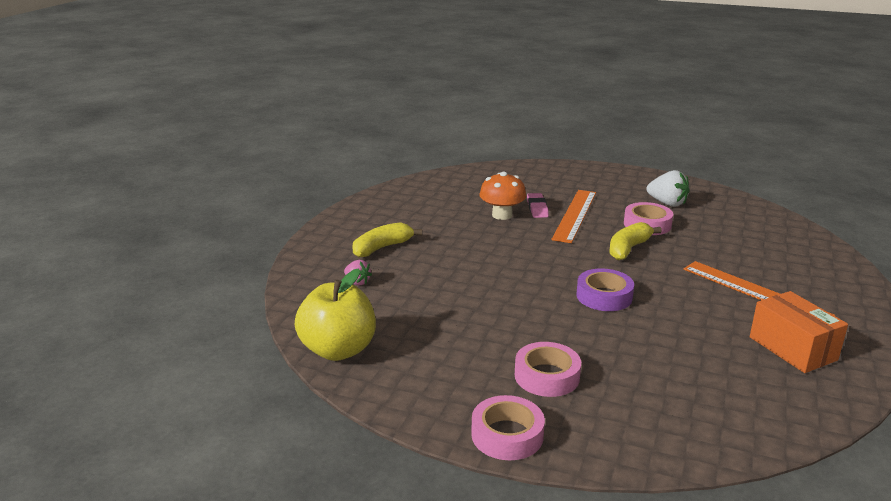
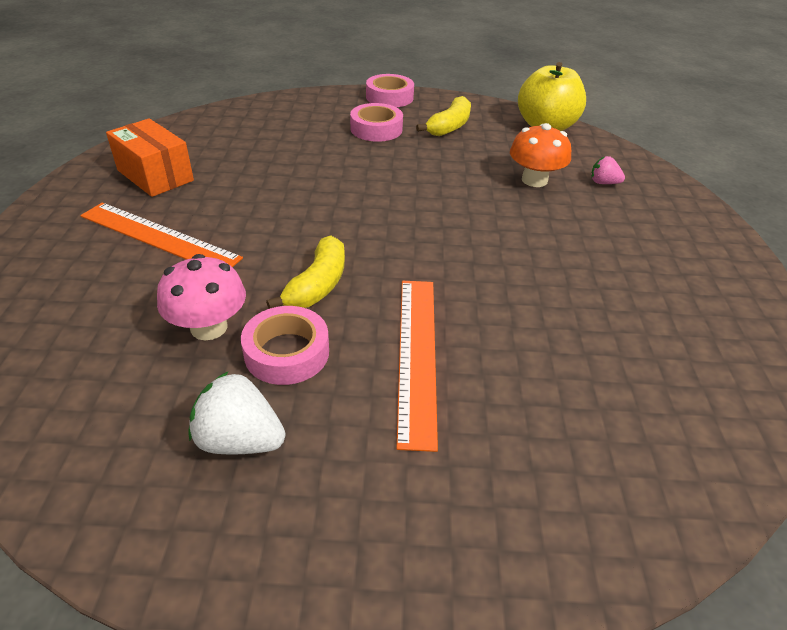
camera: 160 degrees right, 15 degrees up
(382, 248) = (633, 231): yellow banana -> yellow banana (449, 126)
(502, 215) = (536, 329): orange mushroom -> orange mushroom (534, 180)
(537, 208) = (489, 362): pink eraser -> none
(604, 296) = (342, 204): purple tape -> none
(695, 239) = (209, 327): none -> pink mushroom

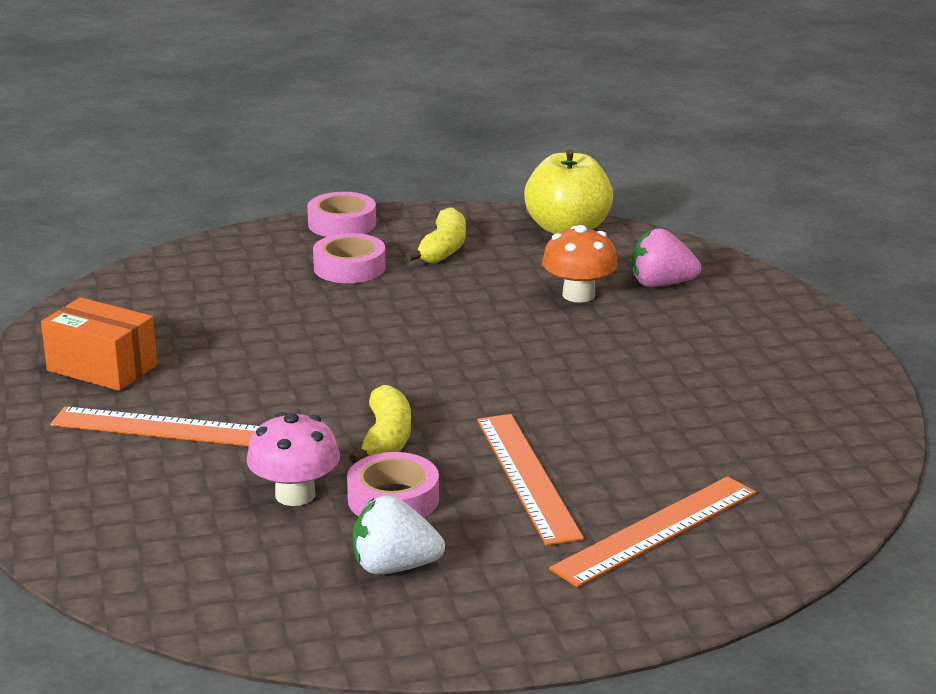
camera: 15 degrees left, 15 degrees down
(515, 457) = (656, 530): none -> orange ruler
(603, 183) = (661, 284): pink strawberry -> pink strawberry, size x1.69

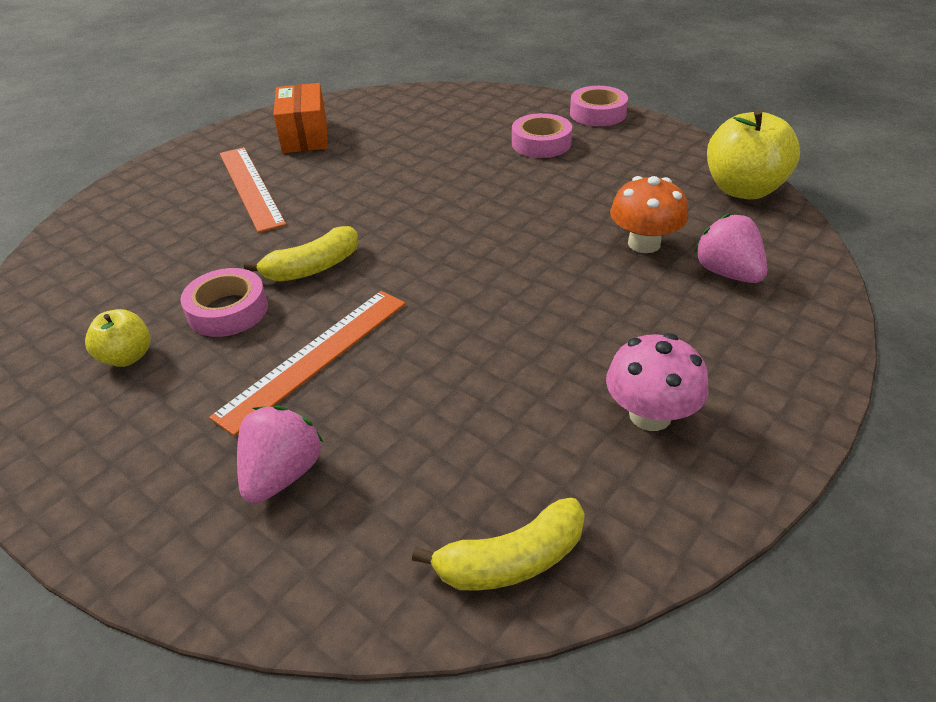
camera: 55 degrees right, 15 degrees up
(295, 495) = (202, 269): pink mushroom -> pink mushroom (650, 415)
(394, 567) = (127, 357): white strawberry -> yellow apple
(443, 249) = (623, 160): yellow banana -> yellow banana (512, 560)
(656, 530) = (283, 474): orange ruler -> pink strawberry

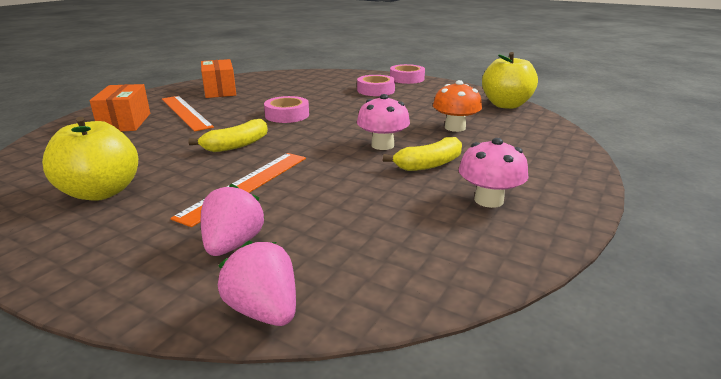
camera: 10 degrees left, 15 degrees down
(127, 357) = (101, 192): yellow apple -> yellow apple, size x1.85
(166, 207) = (125, 122): none -> orange box
(228, 310) = (177, 167): pink tape -> pink tape (287, 115)
(512, 560) = (419, 277): yellow banana -> yellow banana (429, 164)
(522, 280) = (382, 145): none -> pink mushroom
(727, 273) = (511, 137): pink strawberry -> pink strawberry (264, 310)

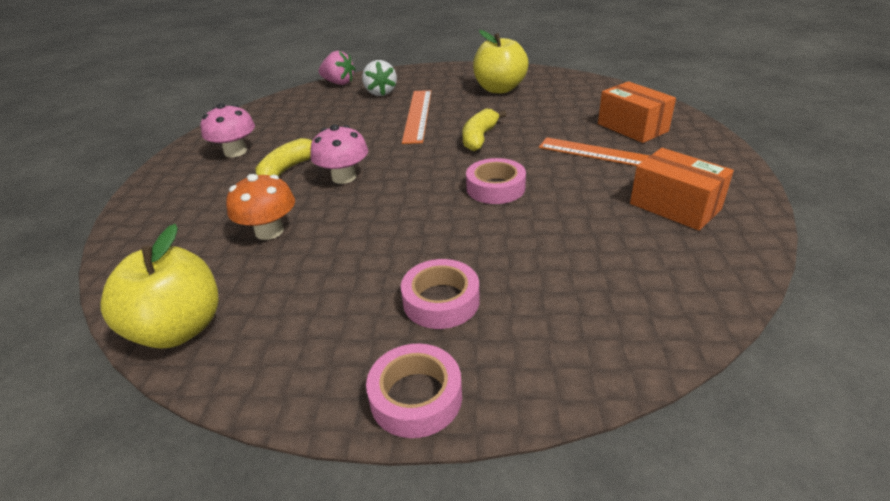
camera: 155 degrees right, 10 degrees up
(233, 244) = (380, 93): pink strawberry -> white strawberry

